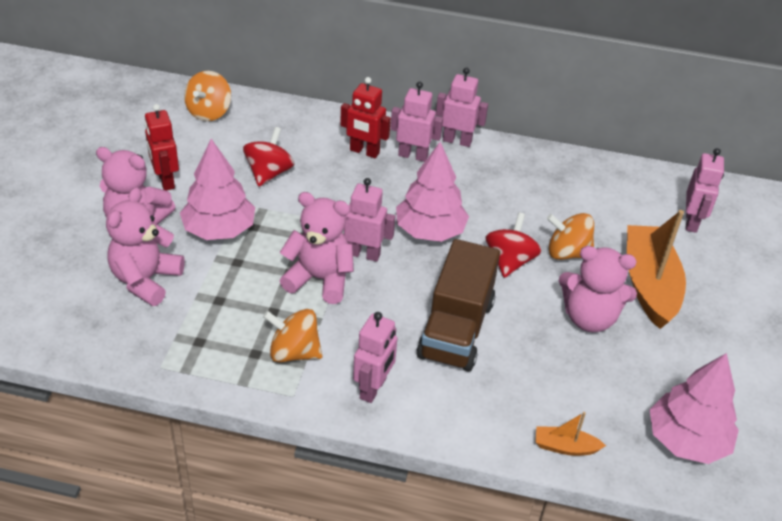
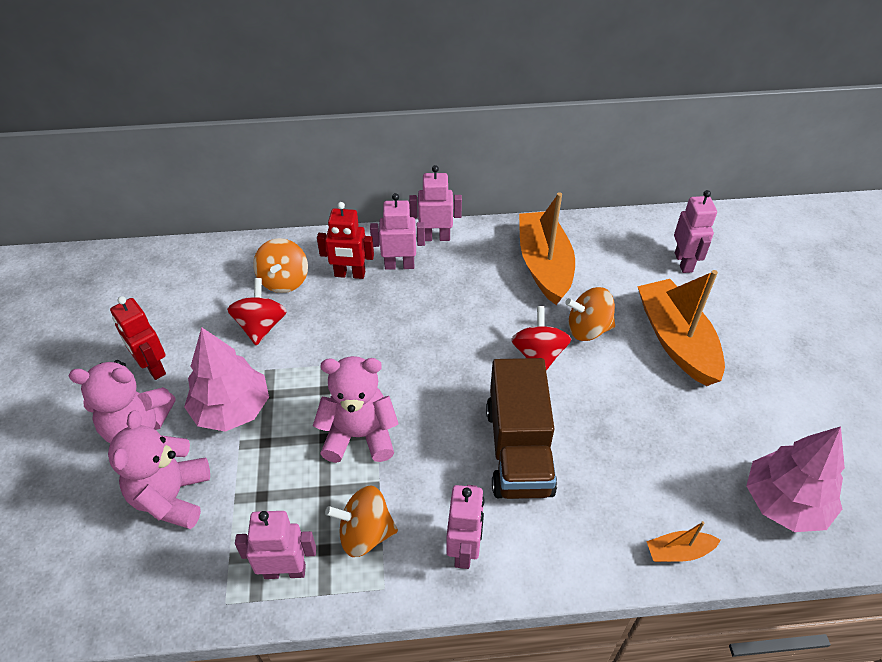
camera: 15 degrees left, 5 degrees up
(209, 112) = (173, 273): orange spinning top -> orange spinning top (284, 281)
(363, 254) = (393, 391): pink robot -> pink robot (285, 571)
(430, 231) = (448, 345): pink tree -> none
(550, 190) = (544, 265): none -> orange boat
(589, 318) = (638, 395): pink teddy bear -> none

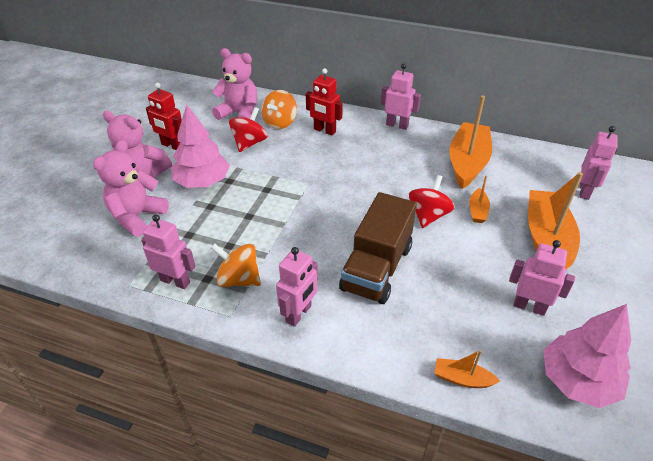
camera: 25 degrees right, 5 degrees down
(153, 367) = (172, 146): red robot -> red robot turned 45 degrees counterclockwise
(359, 435) = (272, 222): pink teddy bear -> pink teddy bear (239, 114)
(399, 265) = (361, 134): pink robot -> pink robot (529, 306)
(588, 329) = (477, 211): orange spinning top -> orange boat

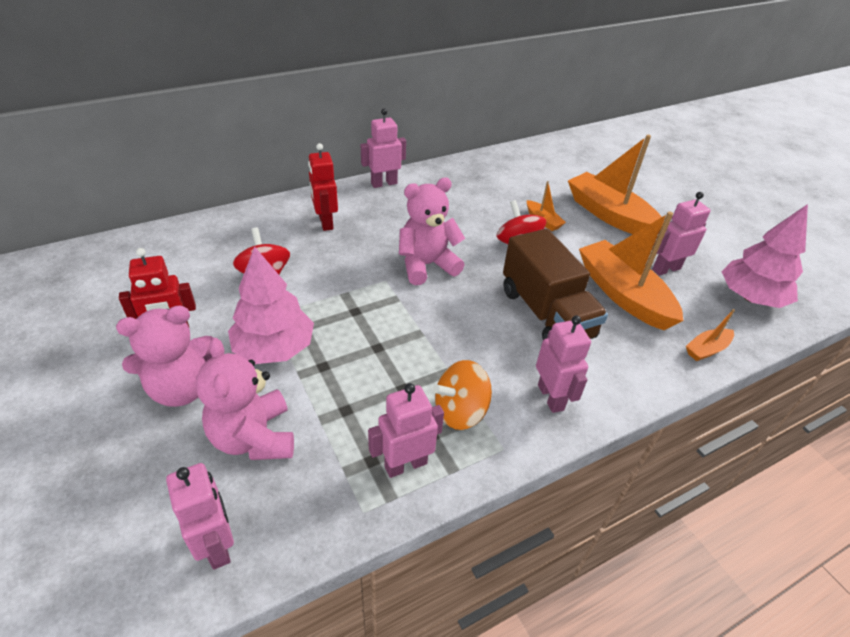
camera: 50 degrees left, 0 degrees up
(239, 114) = (205, 253): pink teddy bear -> pink teddy bear (427, 265)
(280, 123) = (267, 238): orange spinning top -> none
(324, 130) = (325, 222): red robot -> red robot turned 90 degrees clockwise
(467, 163) = (482, 186): orange boat -> orange boat (623, 294)
(584, 191) = (581, 166): pink robot -> pink robot (217, 545)

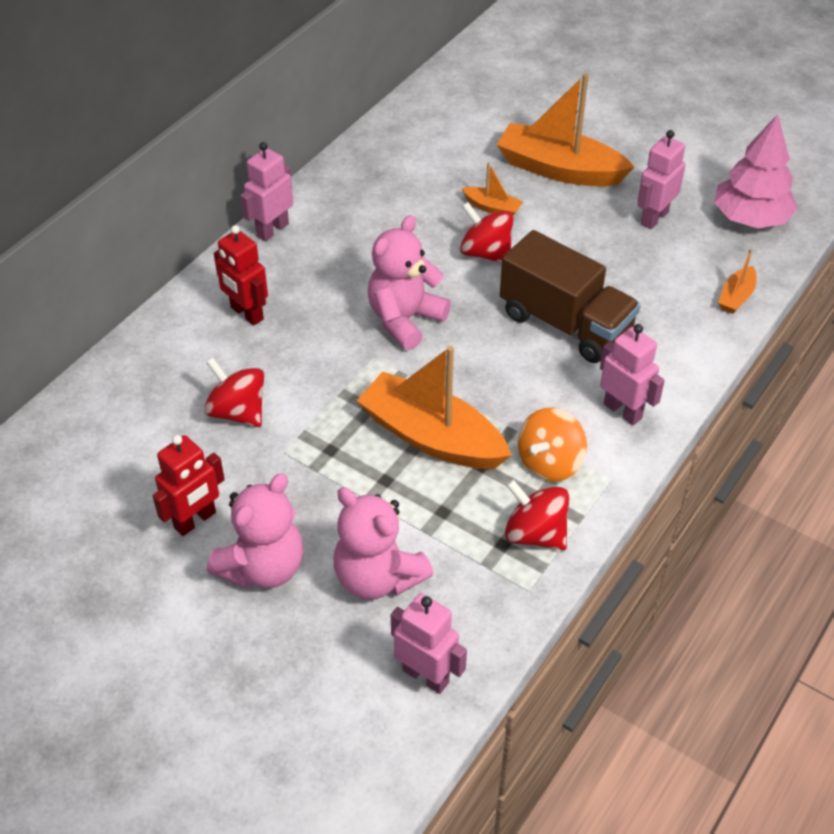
camera: 25 degrees left, 5 degrees up
(274, 348) = (320, 484): pink tree -> none
(405, 464) = (535, 534): pink robot -> red spinning top
(623, 294) = (628, 268): orange boat -> orange boat (432, 437)

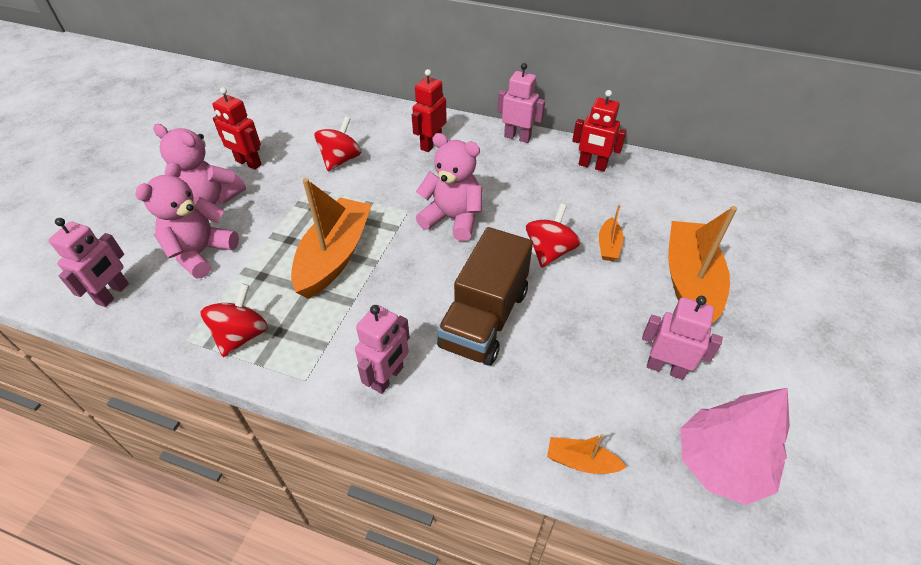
camera: 75 degrees right, 0 degrees up
(358, 182) = (592, 166): none -> red robot
(550, 463) = (318, 333): orange spinning top -> none

